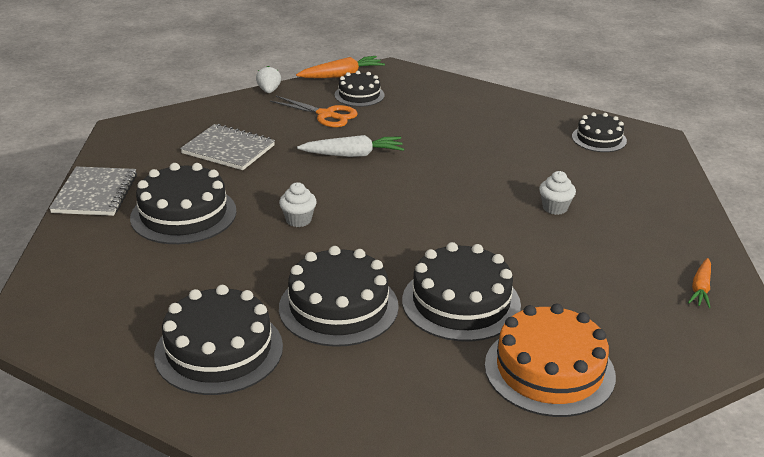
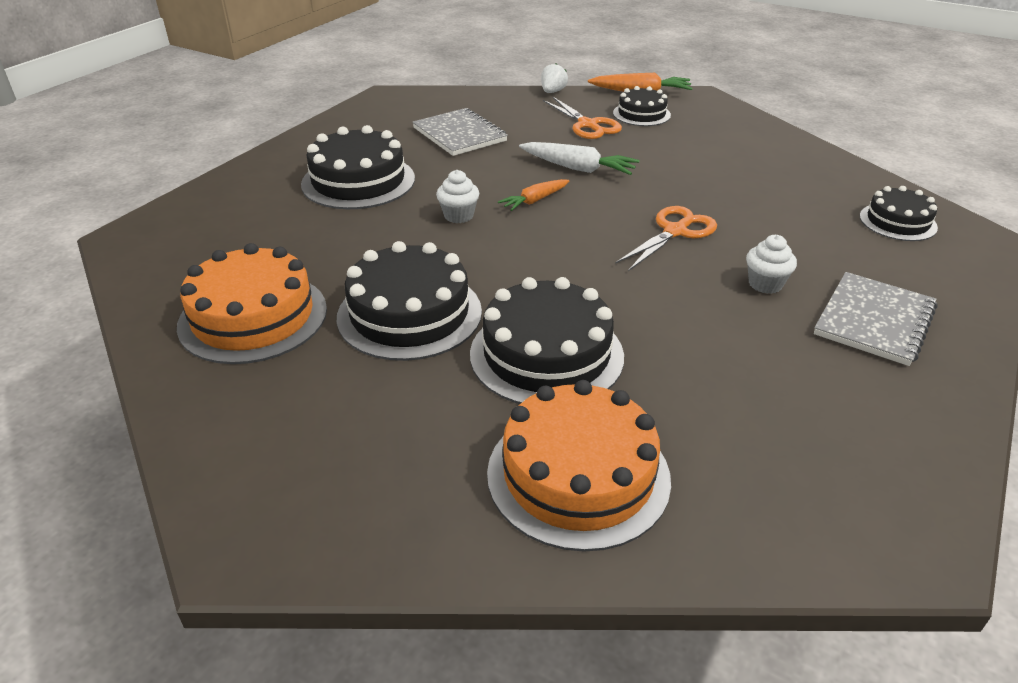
camera: 30 degrees right, 5 degrees up
(95, 194) = (304, 144): grey notebook -> grey notebook (874, 321)
(219, 350) = (253, 317): black cake -> orange cake
(467, 187) = (675, 232): none -> orange scissors
(700, 289) = (892, 448): orange carrot -> orange carrot (534, 201)

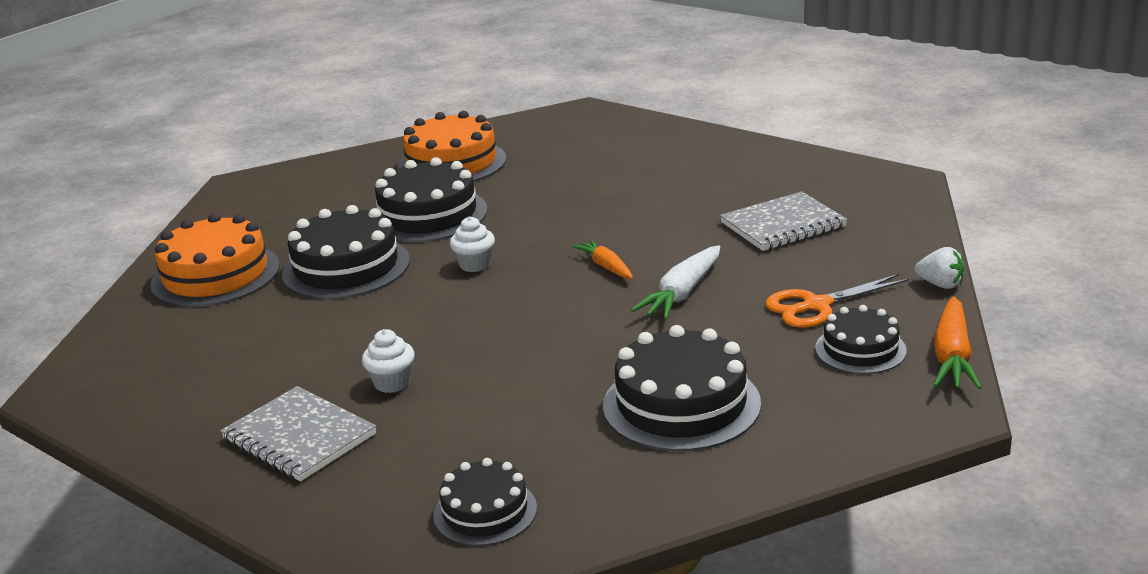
camera: 100 degrees right, 10 degrees down
(358, 181) = (667, 181): black cake -> black cake (681, 404)
(458, 216) = (583, 229): white cupcake -> white cupcake (475, 264)
(675, 232) = (514, 342): orange scissors -> none

